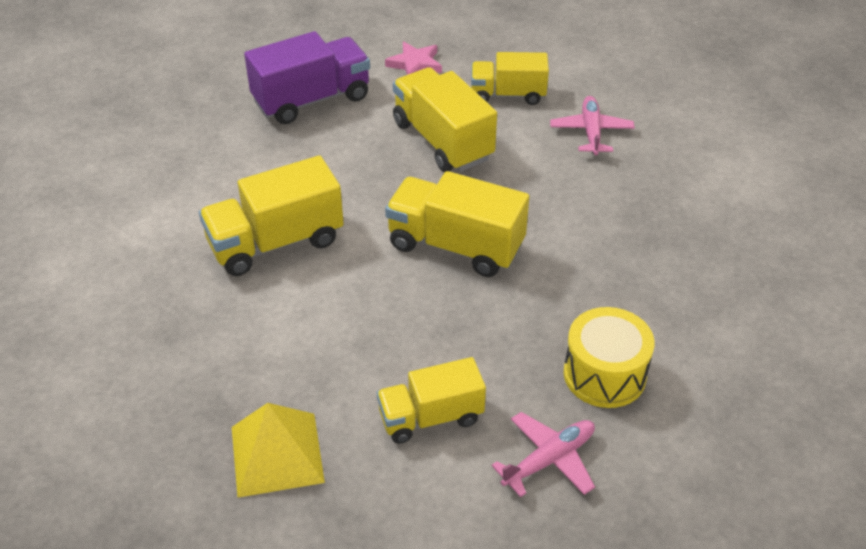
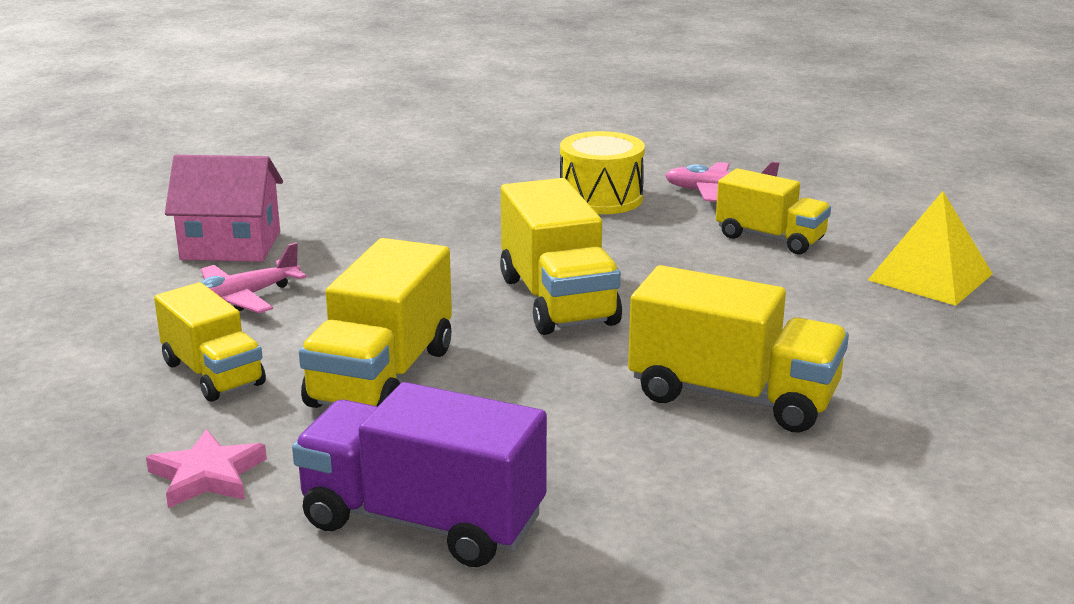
camera: 130 degrees left, 20 degrees down
(681, 157) = (231, 245): none -> pink house

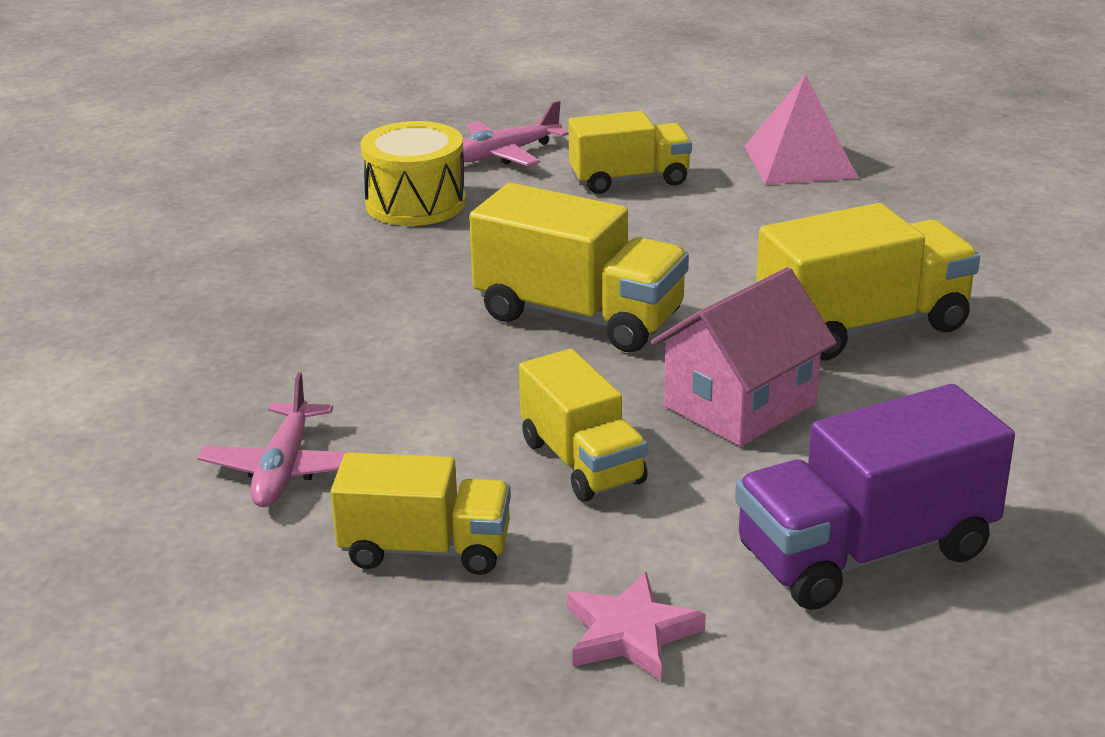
camera: 45 degrees left, 5 degrees up
(231, 245) = (142, 422): pink house -> pink house (740, 404)
(382, 377) = (582, 462): yellow truck -> yellow truck, size x0.66
(930, 277) = (800, 161): yellow pyramid -> pink pyramid

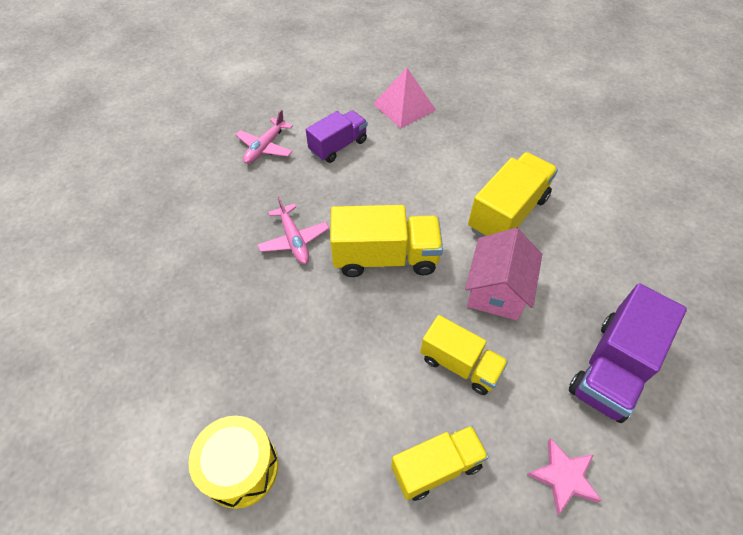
camera: 30 degrees left, 25 degrees up
(284, 469) = (326, 442): pink plane -> pink plane (294, 240)
(415, 203) = (247, 201): yellow drum -> yellow drum (241, 468)
(629, 180) = (338, 146): yellow truck -> purple truck

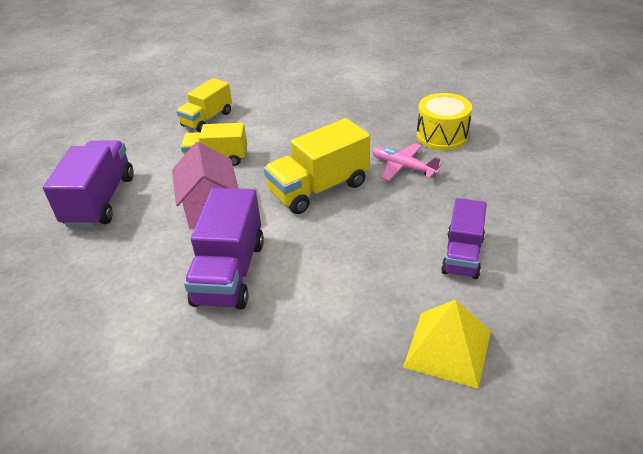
camera: 150 degrees right, 15 degrees down
(241, 468) = (312, 82): yellow drum -> yellow drum (442, 136)
(265, 147) = (528, 218): pink plane -> none
(404, 107) = (447, 348): pink pyramid -> yellow pyramid
(507, 213) = (230, 273): yellow truck -> purple truck
(563, 477) = (129, 143): pink star -> none

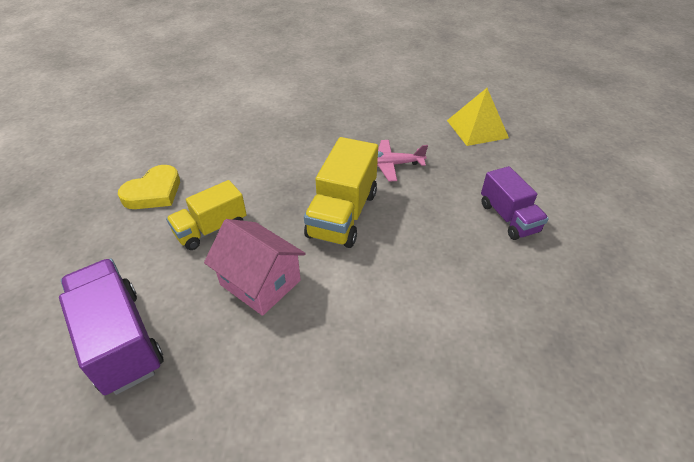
camera: 40 degrees left, 5 degrees up
(207, 119) = (154, 192): yellow truck -> yellow heart
(230, 273) = (352, 337): purple truck -> none
(442, 136) = (389, 126): yellow drum -> none
(447, 348) = (580, 298): yellow pyramid -> yellow pyramid (477, 129)

